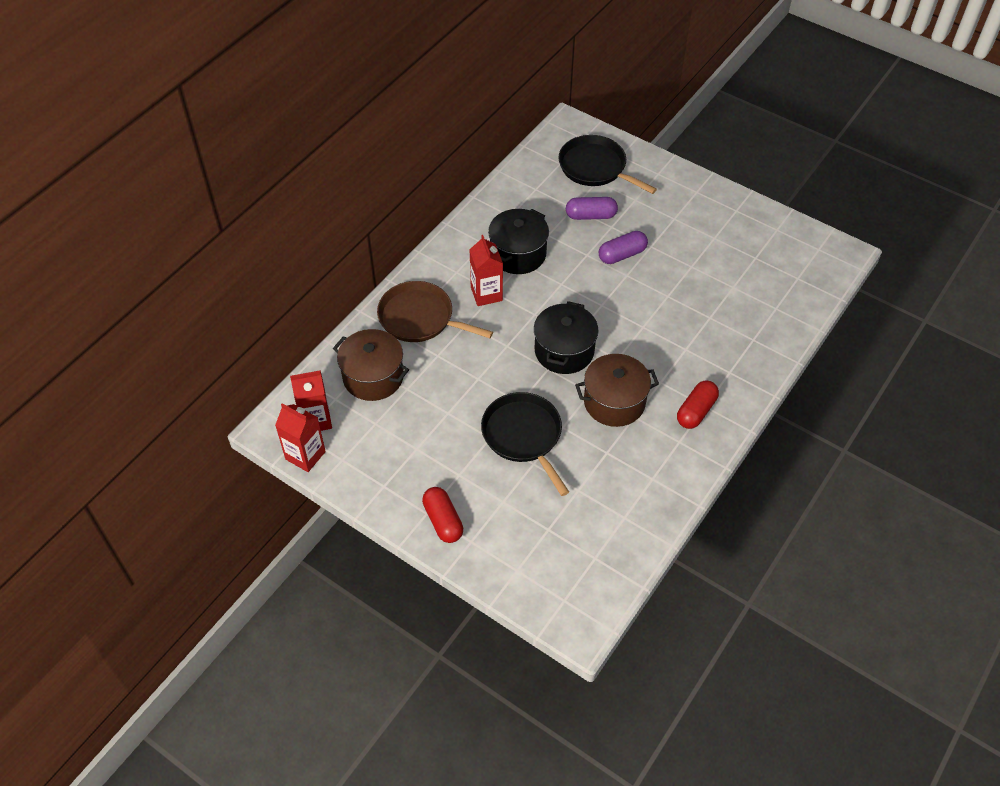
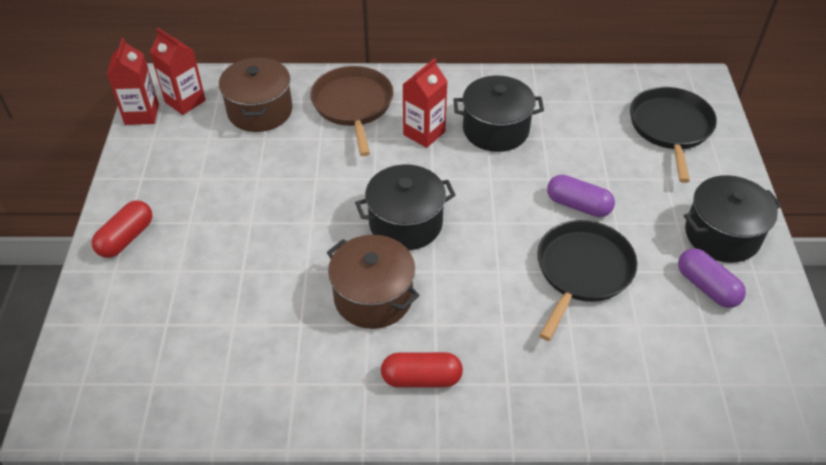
camera: 55 degrees right, 5 degrees down
(524, 436) = (271, 246): black pan -> black pan (582, 271)
(591, 216) = (603, 156): purple capsule -> purple capsule (707, 287)
(700, 205) = (722, 235): none -> black pot

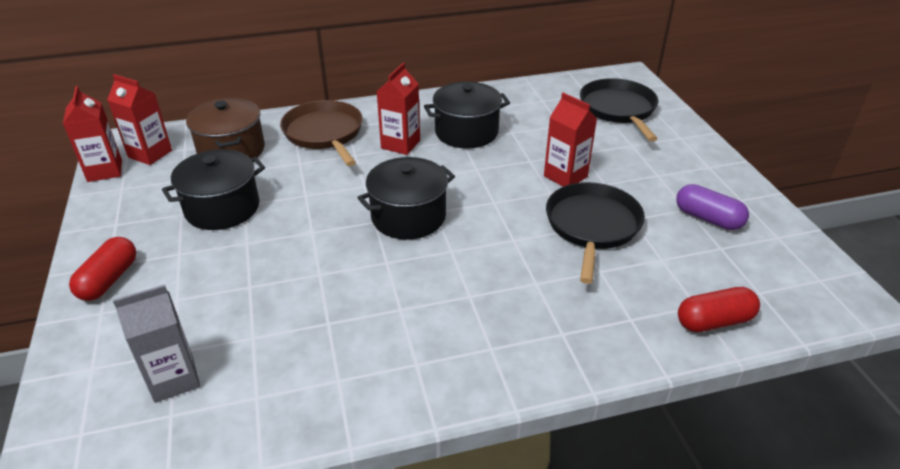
camera: 15 degrees left, 10 degrees down
(161, 350) = (174, 379): none -> grey carton
(373, 297) = (397, 284): brown pot -> none
(421, 378) = (473, 347): red capsule -> red capsule (714, 321)
(578, 205) = (565, 176): purple capsule -> red carton
(722, 235) = (700, 177): black pot -> black pot (222, 208)

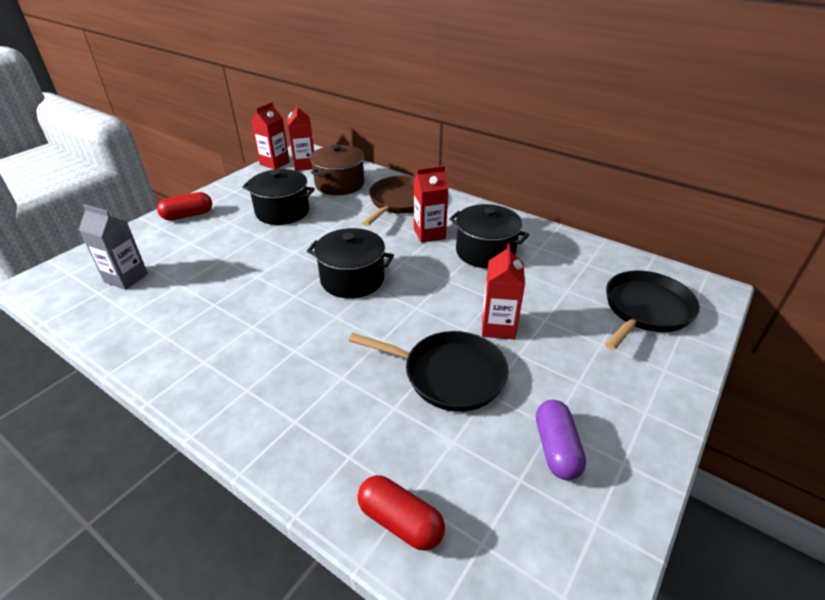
camera: 50 degrees right, 0 degrees up
(592, 226) = (449, 374): black pan -> black pan turned 45 degrees clockwise

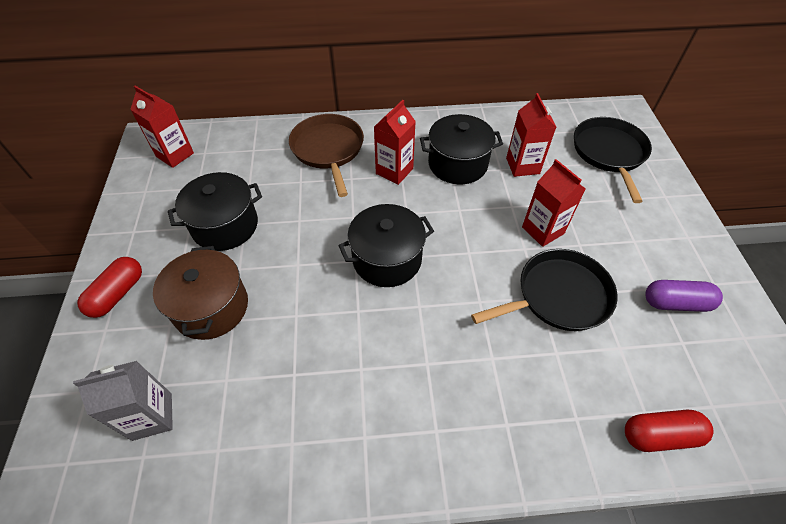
camera: 40 degrees left, 15 degrees up
(274, 163) = (134, 169): red carton -> red carton (522, 166)
(339, 184) = (244, 159): brown pot -> brown pot (211, 307)
(556, 448) = (676, 303): purple capsule -> purple capsule turned 45 degrees counterclockwise

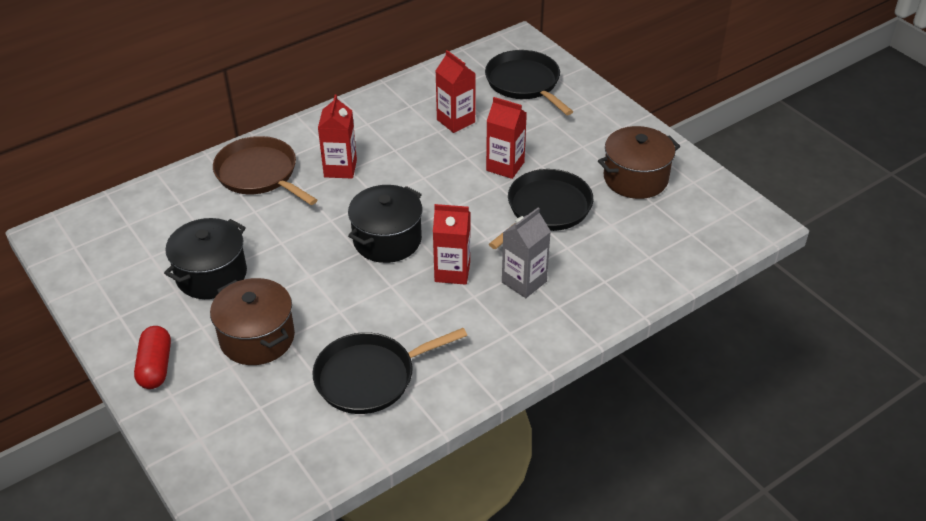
camera: 30 degrees left, 10 degrees down
(152, 416) = (275, 426): grey carton -> grey carton (524, 282)
(175, 155) = (96, 238): red carton -> red carton (452, 272)
(270, 407) = (370, 377): none -> black pan
(457, 164) = (395, 141): black pot -> none
(659, 435) = (665, 266): red capsule -> none
(676, 303) = (635, 178): purple capsule -> brown pot

